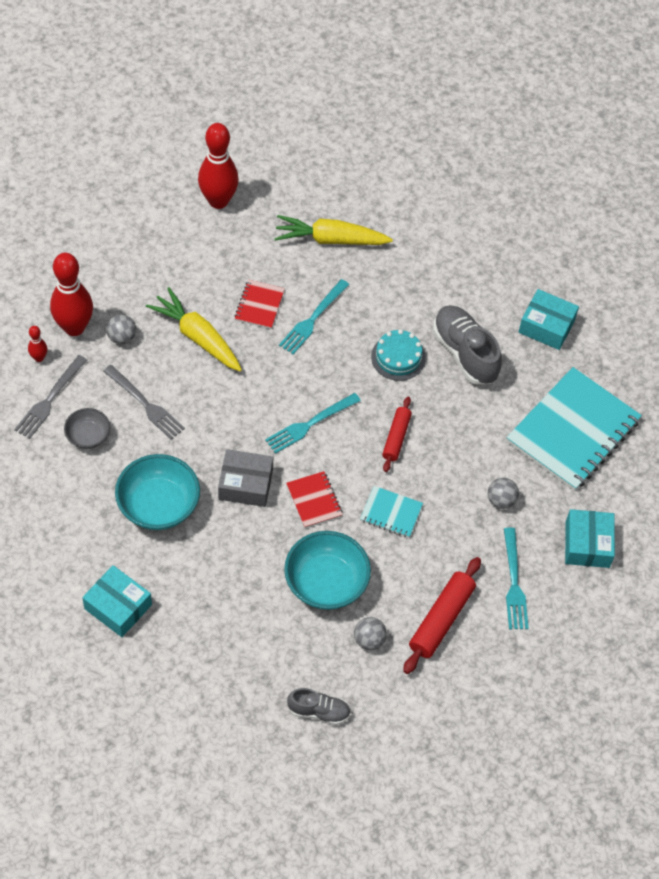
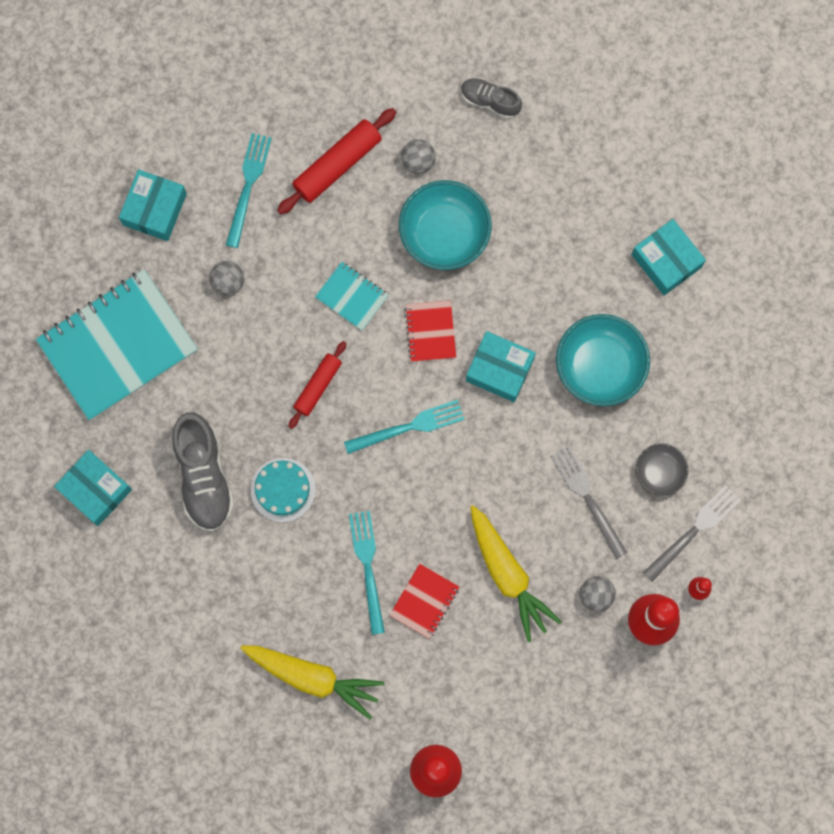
camera: 160 degrees left, 20 degrees up
(245, 484) = (499, 369): grey box -> turquoise box
(312, 320) = (367, 566): turquoise fork -> turquoise fork turned 60 degrees counterclockwise

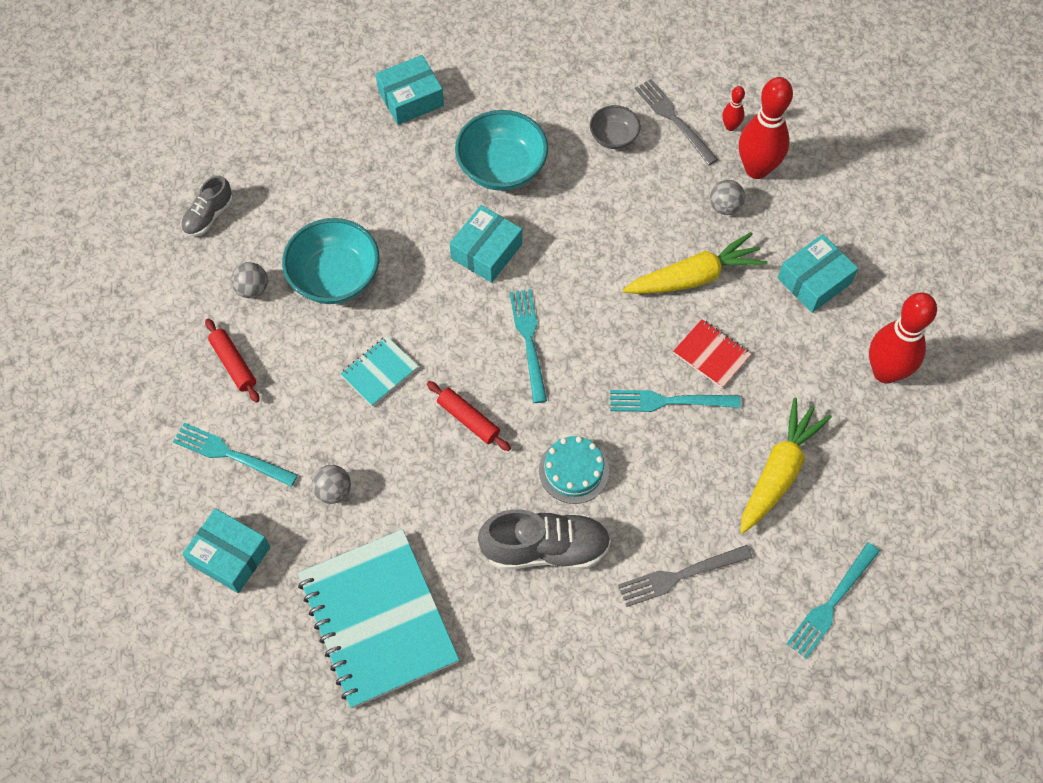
camera: 80 degrees left, 15 degrees down
(95, 490) = (539, 668): turquoise box -> turquoise box (814, 281)
(192, 736) = (831, 604): none -> turquoise fork
(337, 165) = (233, 364): red rolling pin -> red rolling pin, size x0.65
(430, 332) = (434, 306): red notebook -> none
(587, 497) = (628, 199): grey fork -> grey fork (679, 576)

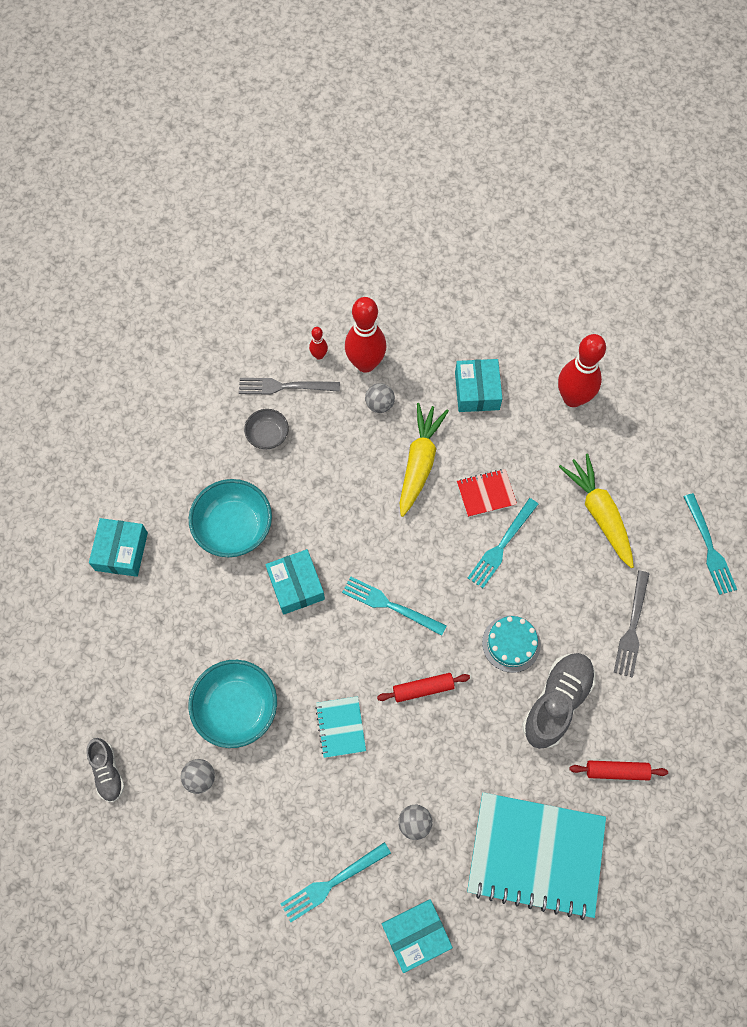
camera: 55 degrees left, 5 degrees up
(233, 364) = (256, 833): red rolling pin -> red rolling pin (616, 771)

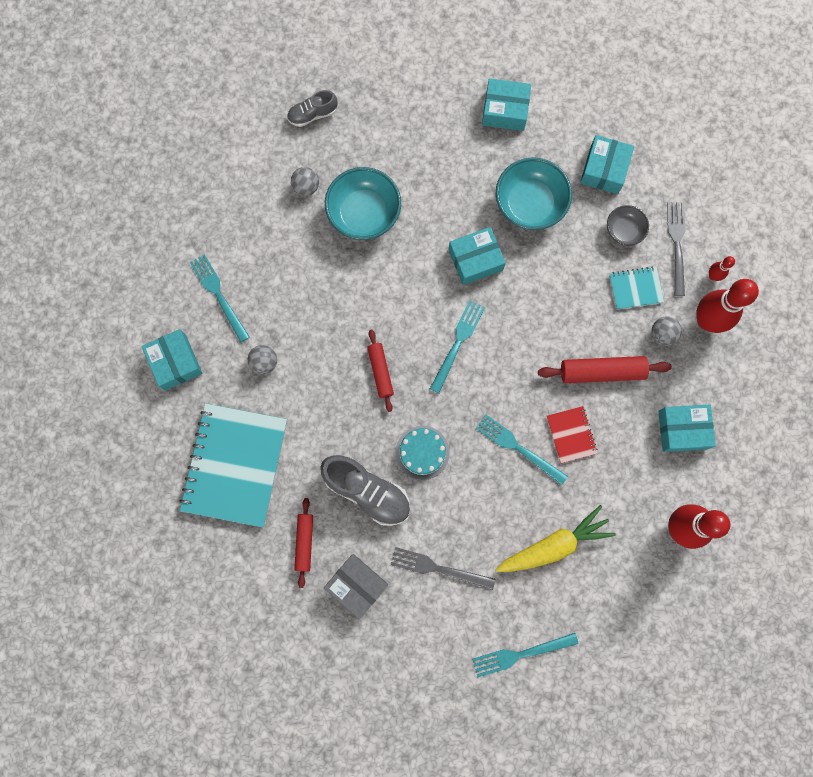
camera: 90 degrees right, 10 degrees up
(198, 452) = (604, 169): none -> turquoise box
(340, 727) = (347, 300): turquoise notebook -> turquoise notebook (635, 289)
(419, 462) = (602, 372): yellow carrot -> red rolling pin
(657, 713) = (357, 585): none -> grey box

